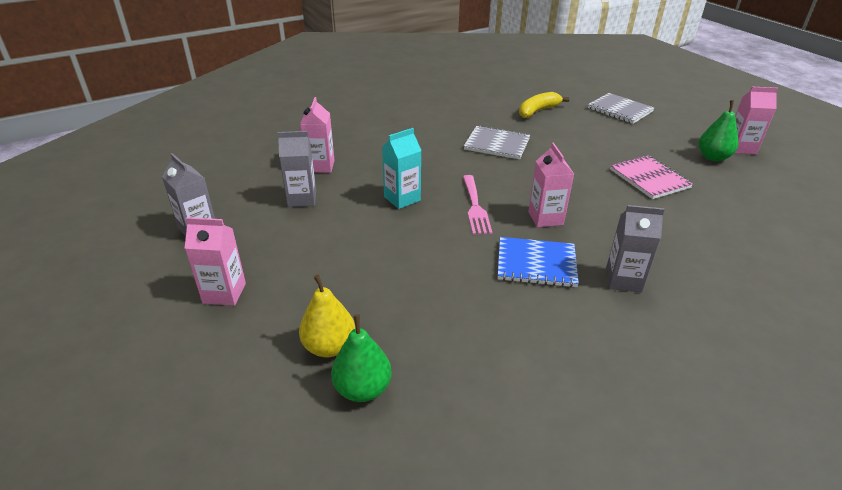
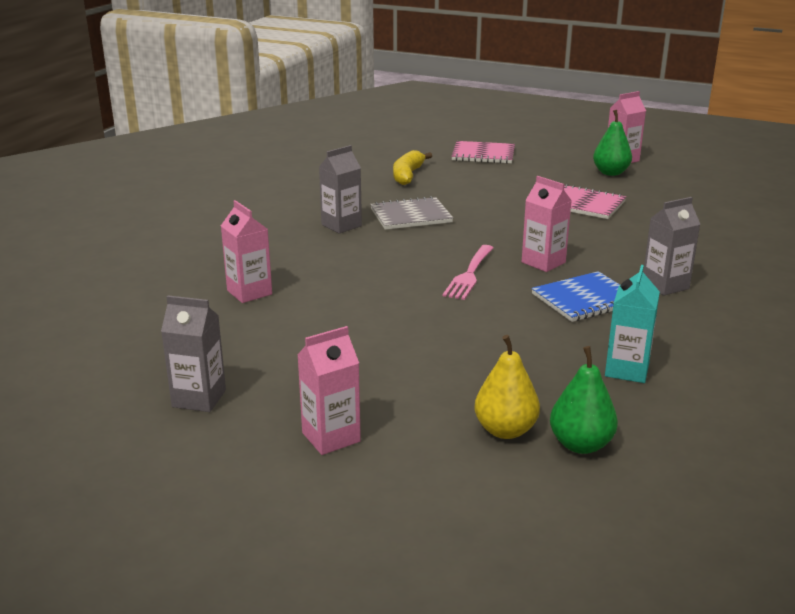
camera: 35 degrees left, 10 degrees down
(302, 199) = (278, 328): grey carton -> grey carton (341, 225)
(402, 198) = (388, 291): turquoise carton -> turquoise carton (627, 370)
(475, 207) = (469, 274): pink fork -> pink fork turned 60 degrees clockwise
(620, 110) = (483, 154): grey notebook -> pink notebook

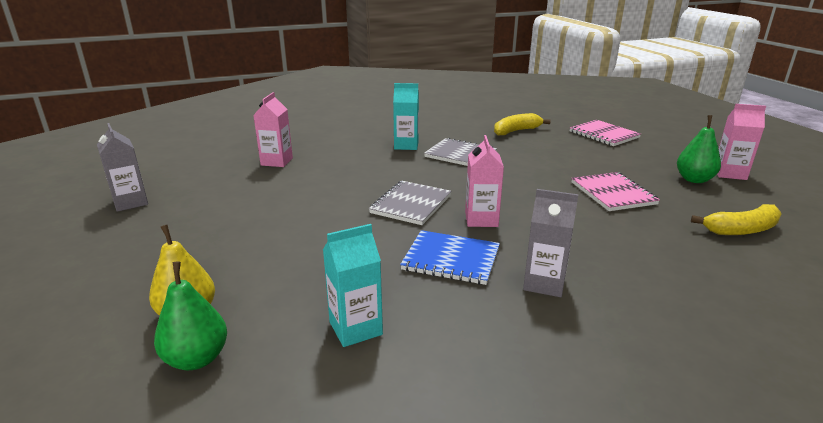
camera: 45 degrees right, 0 degrees up
(331, 437) = (117, 256): pink carton -> none
(341, 225) = (406, 145): grey carton -> turquoise carton
(469, 274) = (411, 204): pink fork -> grey notebook
(695, 200) = (741, 230): none -> yellow banana

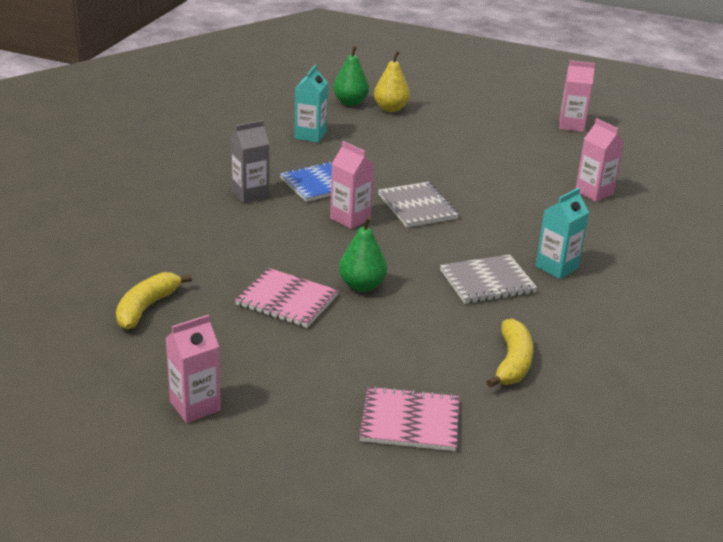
camera: 130 degrees right, 5 degrees up
(130, 202) = (571, 125): grey carton -> pink carton
(694, 179) = (227, 369): green pear -> green pear (362, 285)

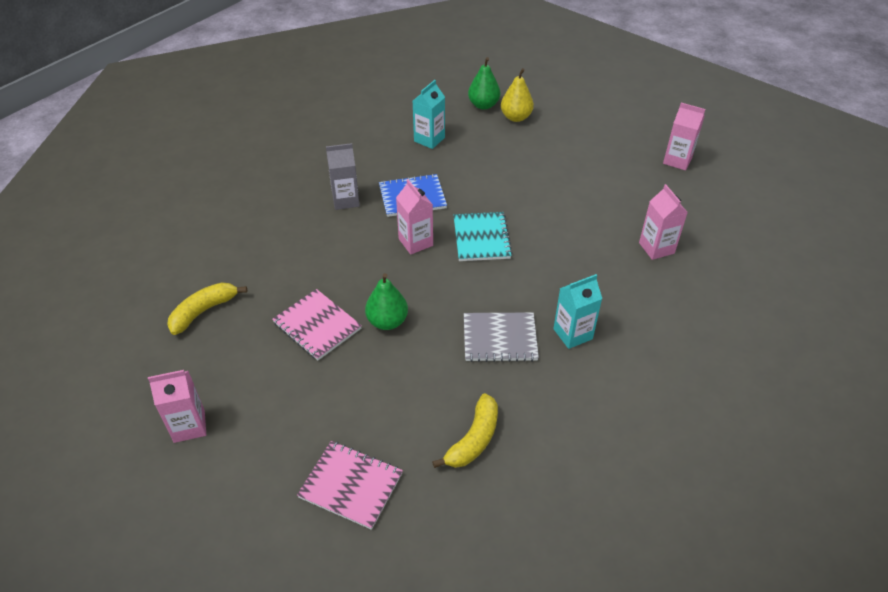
camera: 20 degrees right, 15 degrees up
(417, 207) = (481, 238): grey notebook -> turquoise notebook

